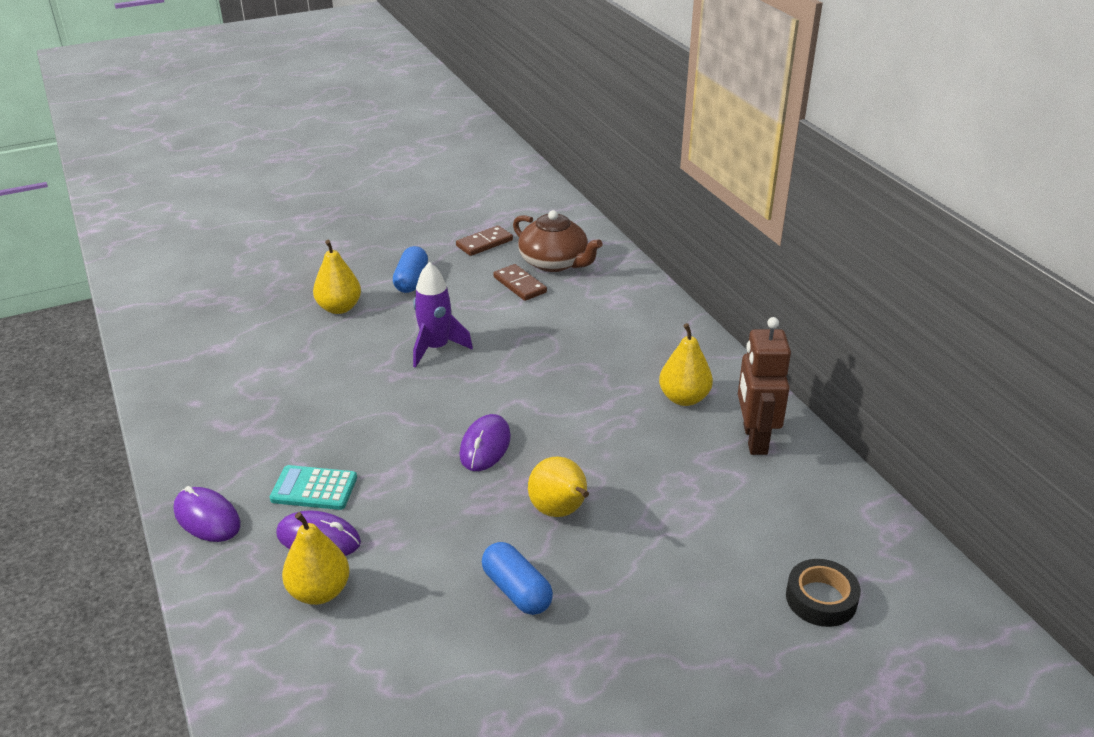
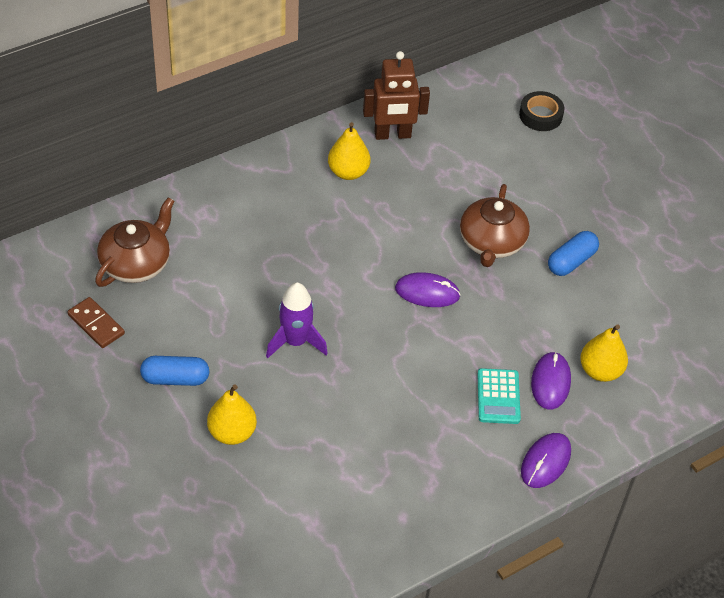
camera: 100 degrees left, 15 degrees up
(520, 285) = (180, 288): brown domino -> none
(560, 511) = (491, 242): yellow pear -> brown teapot

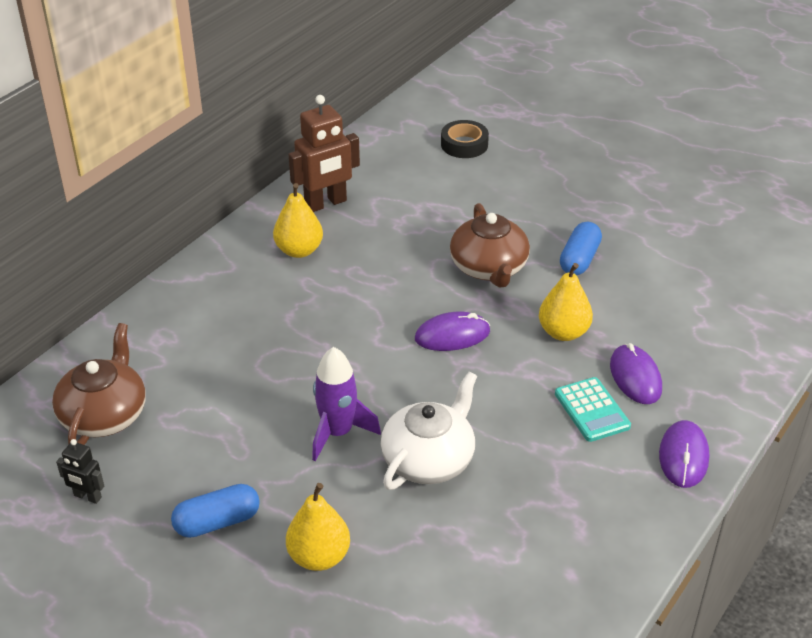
camera: 20 degrees left, 10 degrees down
(96, 324) = (87, 497): brown domino -> black robot
(351, 389) = (429, 459): none -> white teapot
(600, 371) = (677, 349): yellow pear -> yellow pear (563, 332)

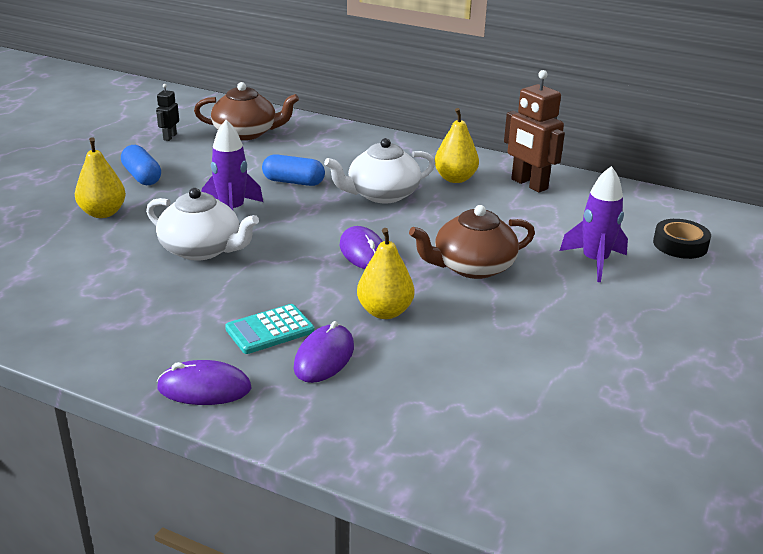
camera: 80 degrees right, 10 degrees down
(324, 308) = (382, 194): none -> white teapot
(487, 196) = (595, 262): none -> purple rocket
(579, 259) = (512, 320): blue capsule -> blue capsule (293, 182)
(635, 377) = (324, 357): purple mouse -> purple mouse turned 45 degrees counterclockwise

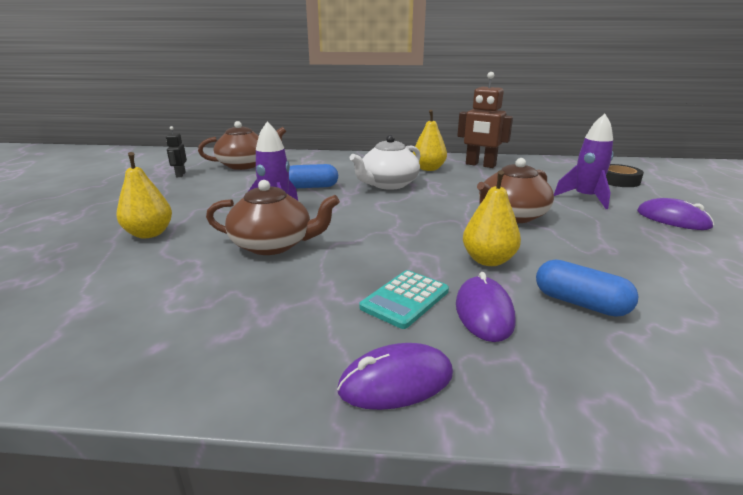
camera: 20 degrees left, 5 degrees down
(142, 177) = (173, 202): blue capsule -> blue capsule (580, 303)
(202, 249) = (273, 245): white teapot -> brown teapot
(363, 252) = (418, 221): purple mouse -> purple mouse (673, 219)

